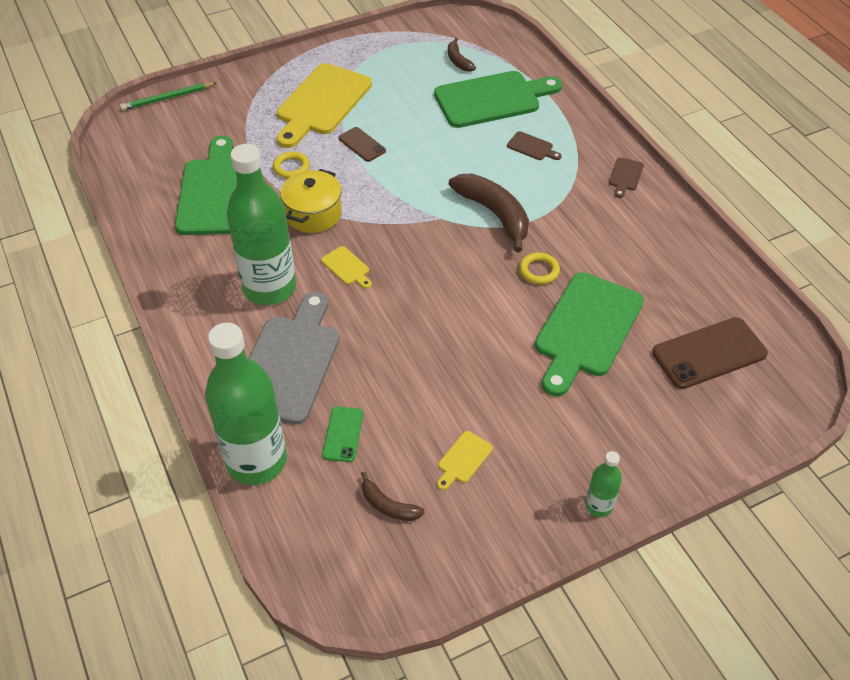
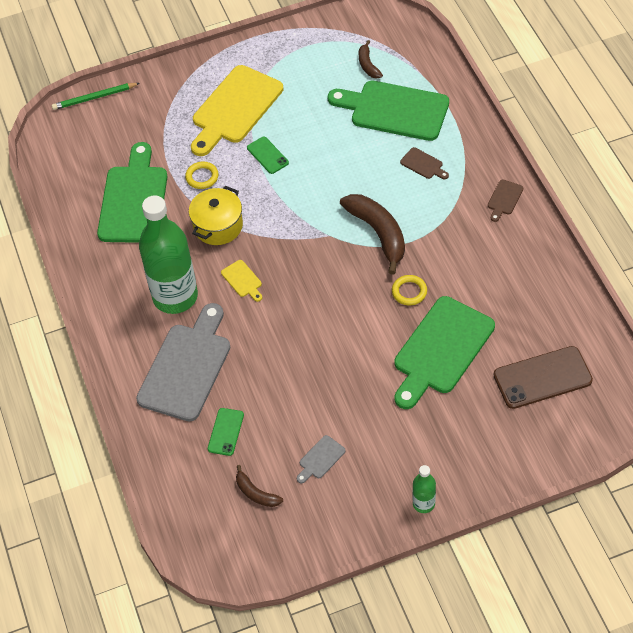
camera: 10 degrees right, 5 degrees up
(256, 461) = (155, 450): green bottle -> none
(362, 144) = (267, 155): brown phone -> green phone
(463, 459) = (320, 459): yellow cutting board -> grey cutting board
(492, 99) = (394, 110): green cutting board -> green cutting board turned 150 degrees counterclockwise

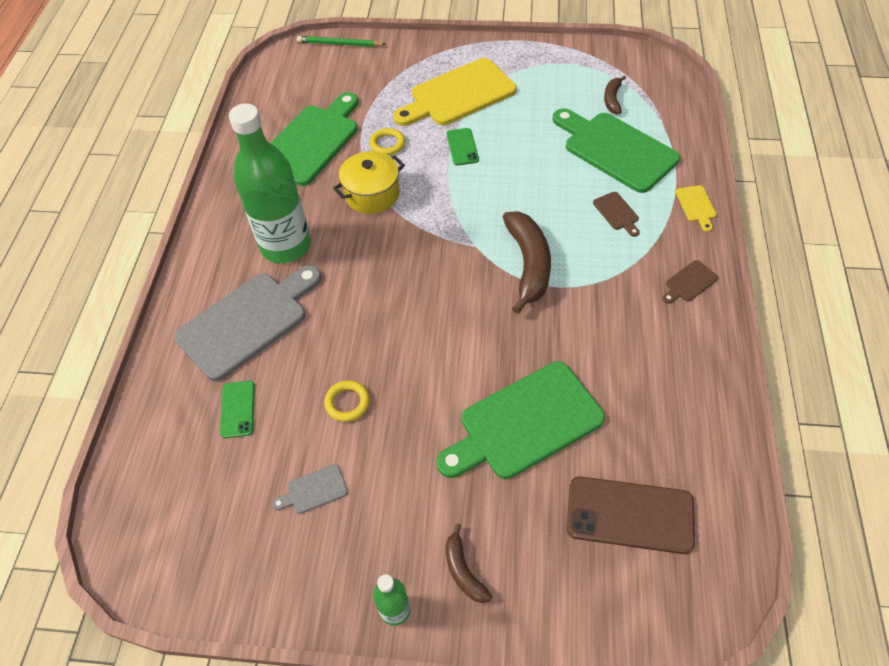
camera: 25 degrees right, 0 degrees up
(225, 432) = (237, 409): green phone -> green phone turned 45 degrees counterclockwise
(242, 280) = (360, 256): yellow cutting board -> yellow cutting board (696, 206)
(256, 493) = (220, 496): brown banana -> brown banana (463, 570)
(409, 292) = (526, 341): yellow ring -> yellow ring (347, 403)

